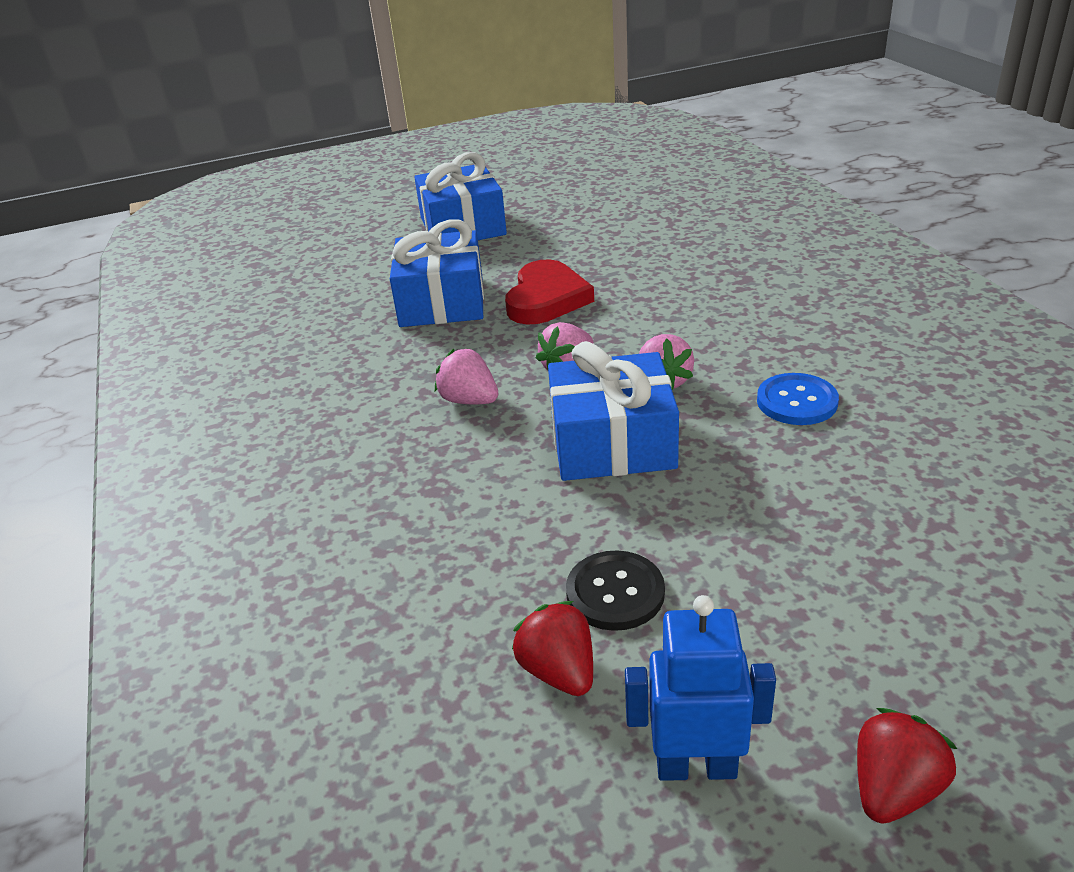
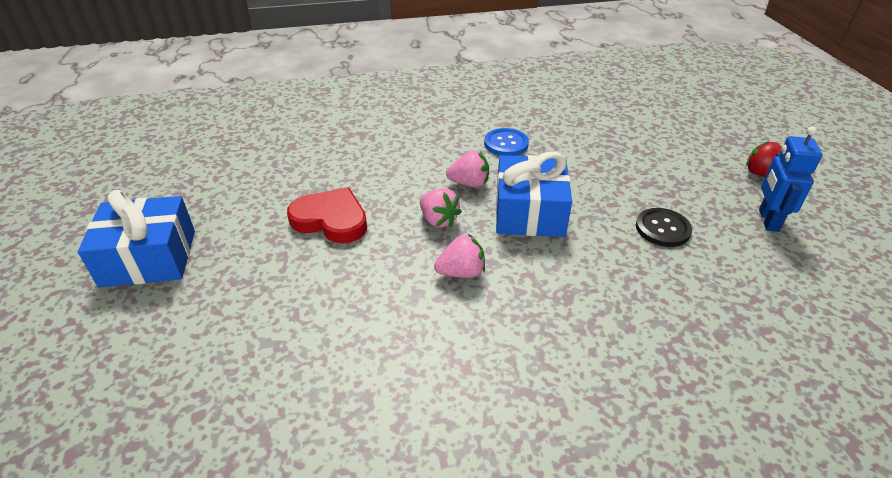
camera: 85 degrees left, 5 degrees up
(442, 302) = (295, 280): blue gift -> none
(469, 400) = (461, 272): pink strawberry -> pink strawberry turned 150 degrees counterclockwise
(559, 671) = (722, 255): red strawberry -> none

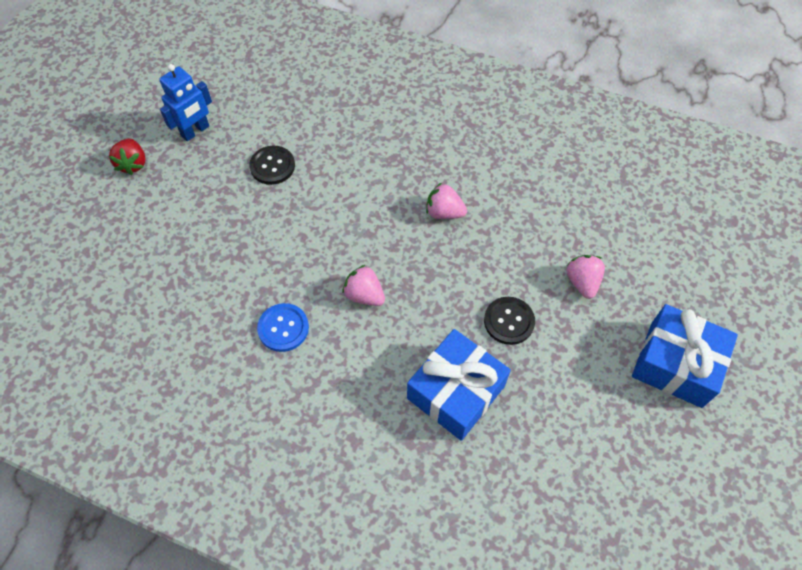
camera: 145 degrees left, 20 degrees up
(331, 220) = (509, 321): red heart -> black button
(438, 220) = (423, 269): pink strawberry -> pink strawberry (582, 282)
(529, 212) = (347, 235): blue gift -> blue gift (456, 392)

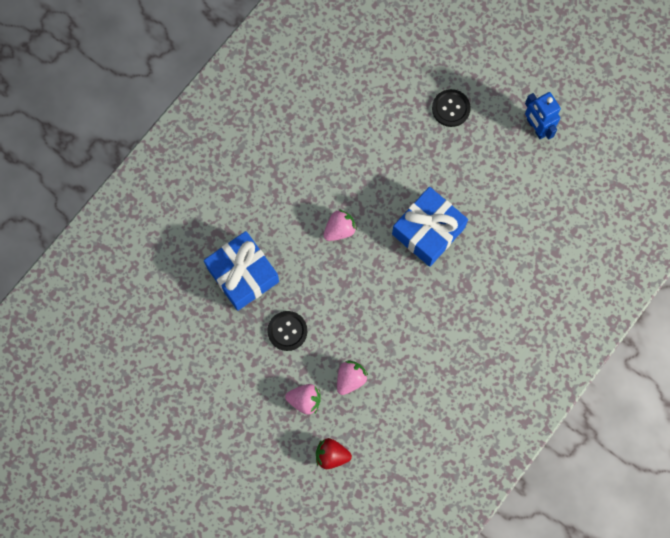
camera: 105 degrees right, 15 degrees up
(133, 164) = (512, 74): red strawberry -> red strawberry (331, 455)
(272, 166) = (482, 184): black button -> black button (451, 108)
(283, 328) = (328, 165): blue button -> none
(444, 212) = (399, 311): pink strawberry -> pink strawberry (350, 379)
(676, 364) = (217, 443): blue gift -> blue gift (428, 231)

